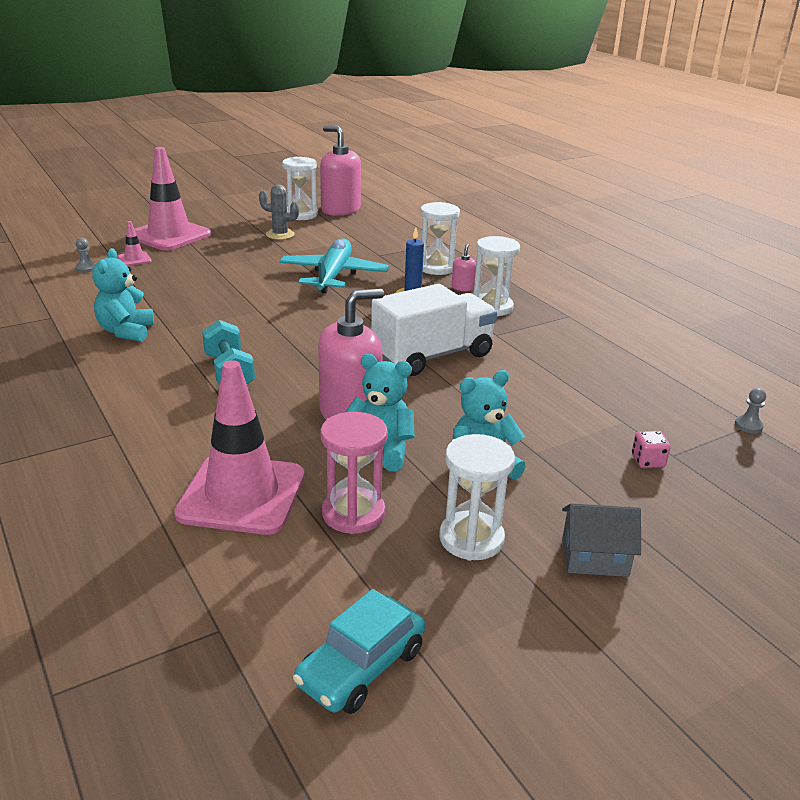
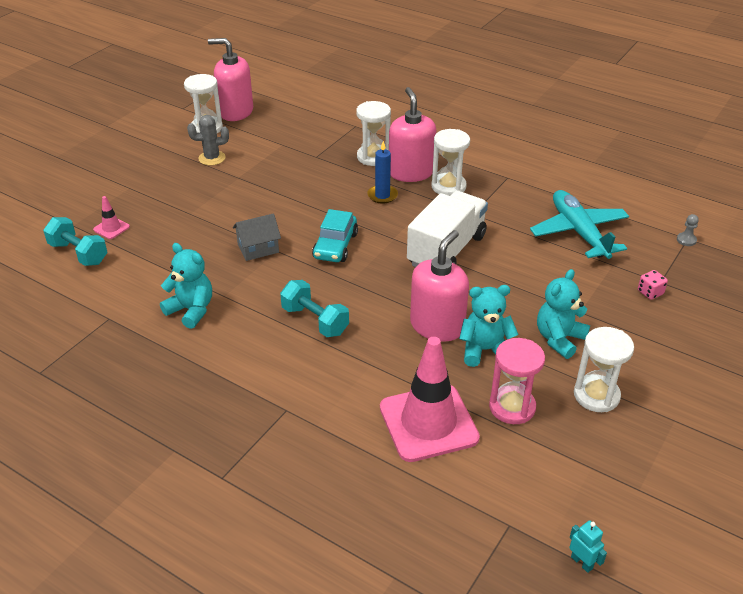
camera: 25 degrees left, 10 degrees up
(86, 268) = (78, 253): grey pawn -> turquoise dumbbell
(126, 331) = (191, 310): turquoise teddy bear -> turquoise teddy bear turned 150 degrees clockwise
(169, 235) = (113, 189): pink traffic cone -> none
(262, 711) = (582, 562): none -> turquoise robot
(333, 275) = (301, 192): turquoise plane -> turquoise plane (579, 232)
(361, 667) = (609, 510): turquoise car -> turquoise car (335, 246)
(463, 287) = (411, 172): pink soap dispenser -> pink soap dispenser, size x2.27
(594, 558) = (673, 379): grey house -> grey house (258, 248)

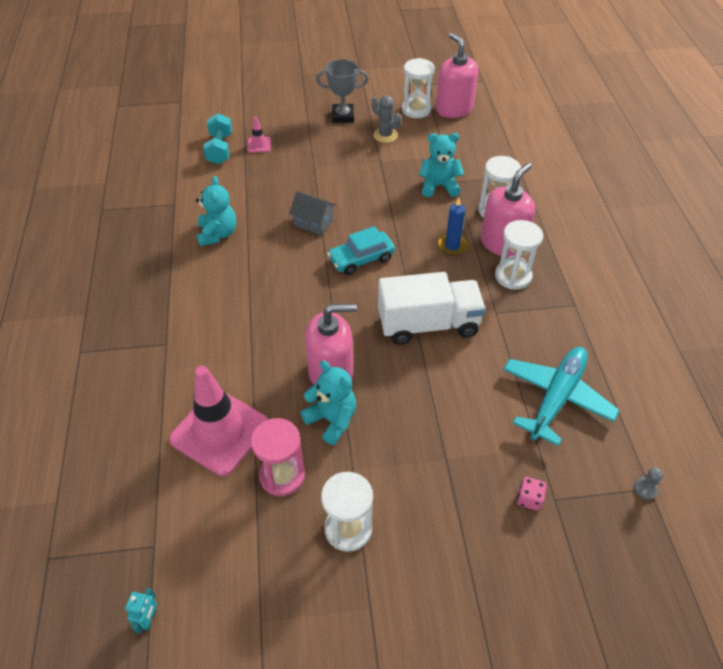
camera: 50 degrees right, 10 degrees up
(152, 165) = (343, 116): none -> grey trophy
(315, 321) = (268, 301): turquoise dumbbell -> none
(559, 339) = (394, 463): turquoise teddy bear -> turquoise teddy bear (439, 186)

